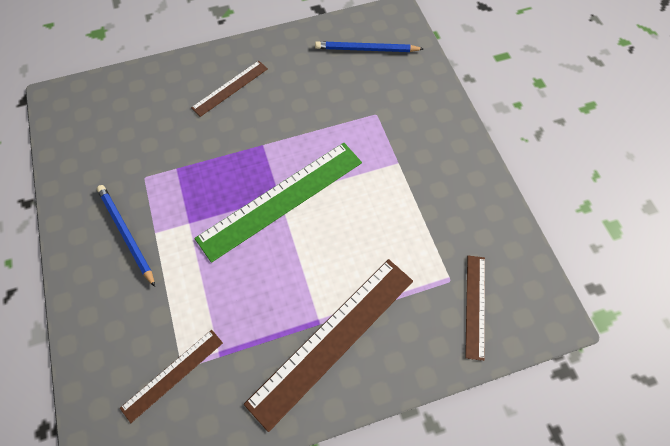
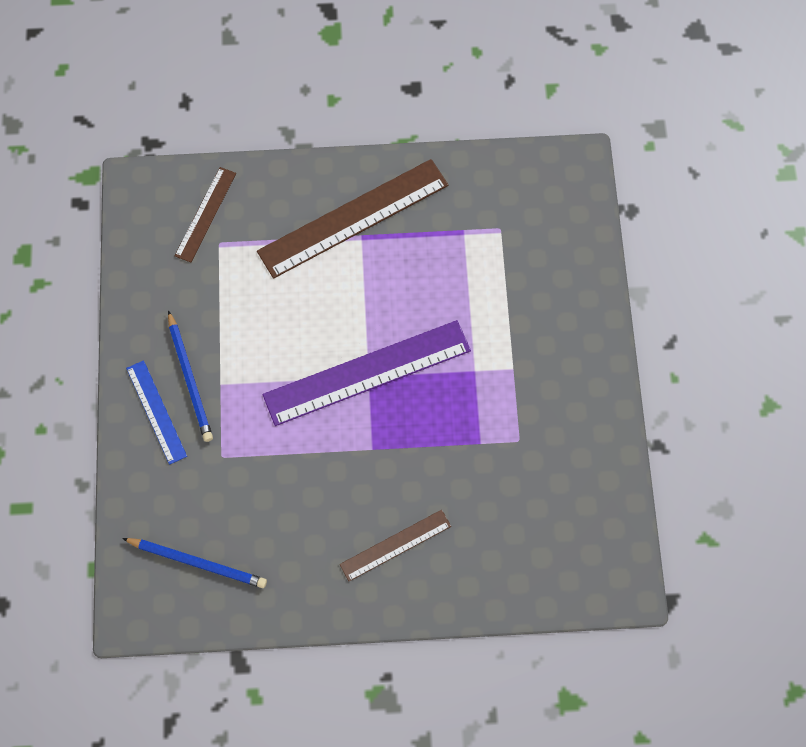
camera: 165 degrees left, 5 degrees up
(126, 234) = (544, 375): blue pencil -> blue pencil (190, 379)
(173, 374) = (509, 225): brown ruler -> none
(281, 200) = (367, 372): green ruler -> purple ruler
(439, 132) = (156, 412): none -> blue ruler

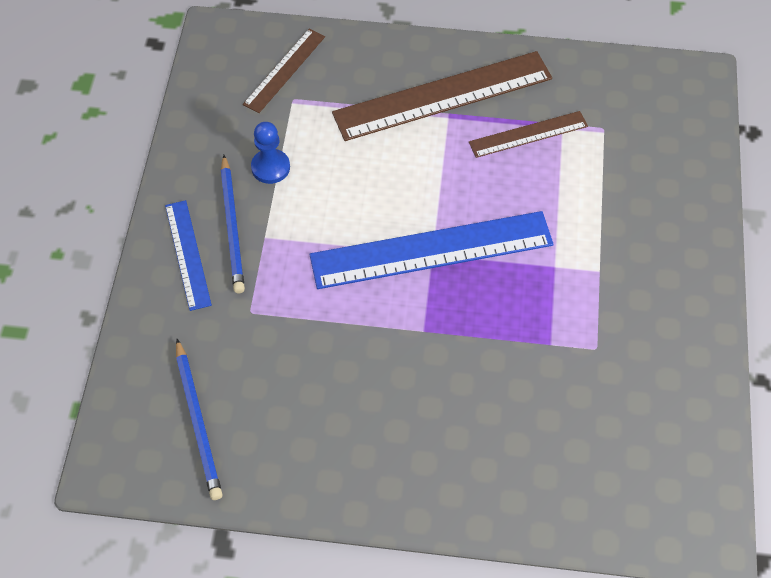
camera: 10 degrees right, 10 degrees down
(198, 563) = (198, 421): blue pencil -> blue pencil turned 45 degrees clockwise
(212, 315) = (270, 167): none -> blue pawn
(367, 372) = (431, 250): purple ruler -> blue ruler
(395, 545) = (433, 440): brown ruler -> brown ruler (528, 134)

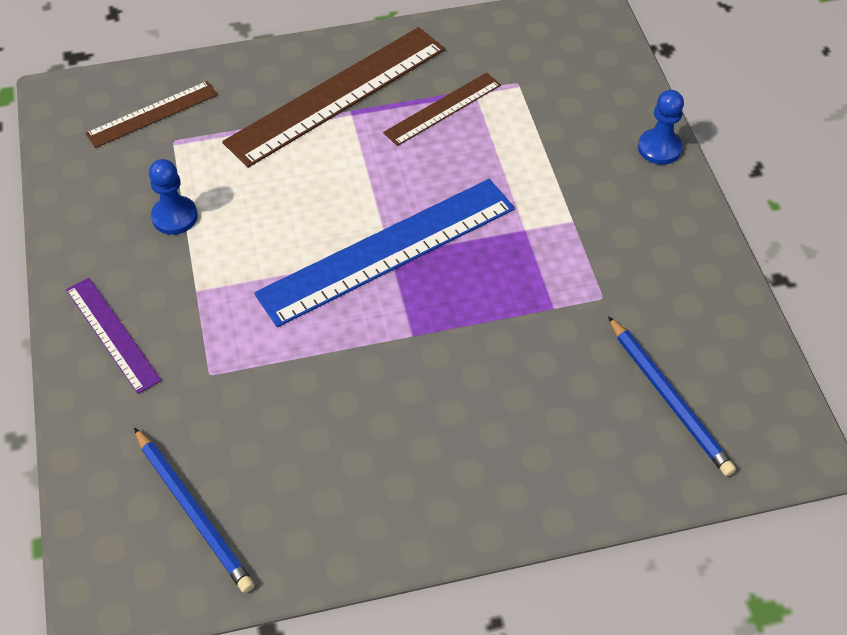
camera: 20 degrees left, 5 degrees down
(188, 254) = (112, 334): blue ruler -> purple ruler
(232, 227) = (154, 290): blue pencil -> blue pencil (669, 398)
(284, 70) = (152, 114): brown ruler -> brown ruler turned 45 degrees clockwise
(705, 226) = (659, 148): none -> blue pawn

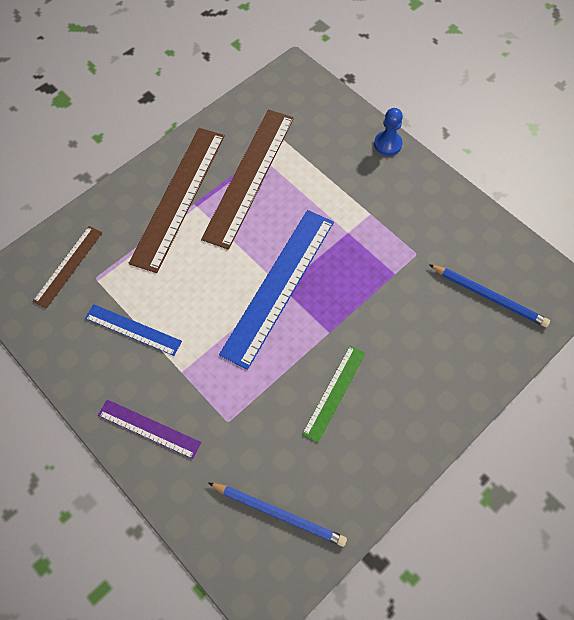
camera: 30 degrees left, 10 degrees up
(174, 217) = (133, 329): blue pawn -> blue ruler
(367, 409) = (334, 392): none -> green ruler
(442, 109) = (249, 176): brown ruler -> brown ruler, size x1.88

